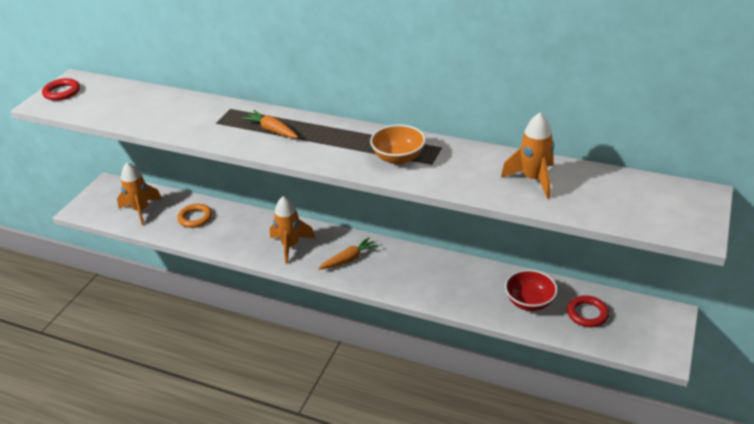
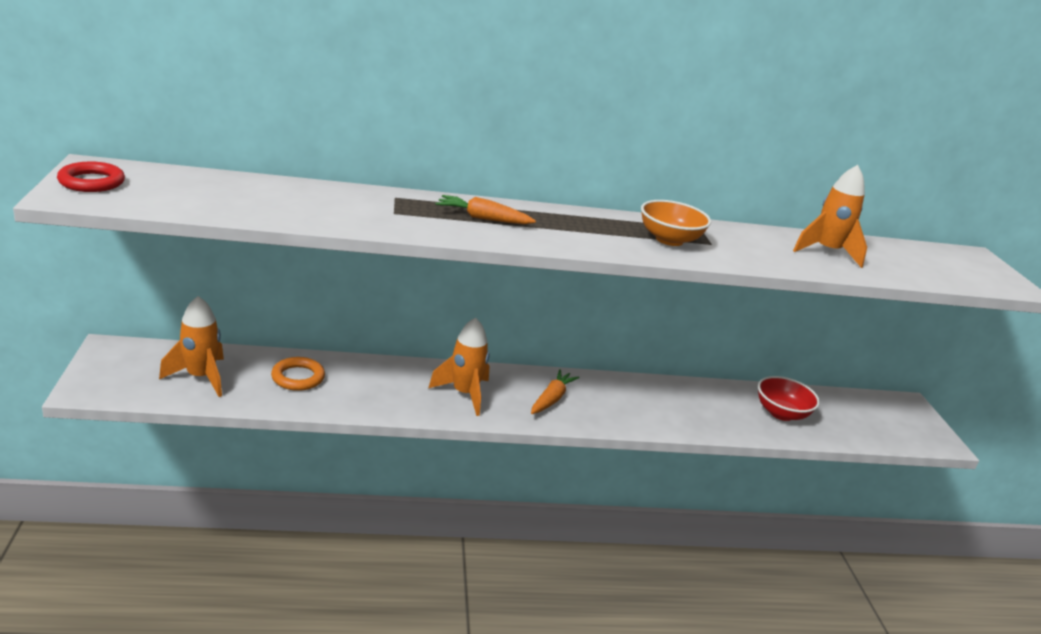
camera: 35 degrees left, 10 degrees down
(587, 314) = (842, 415): red ring -> none

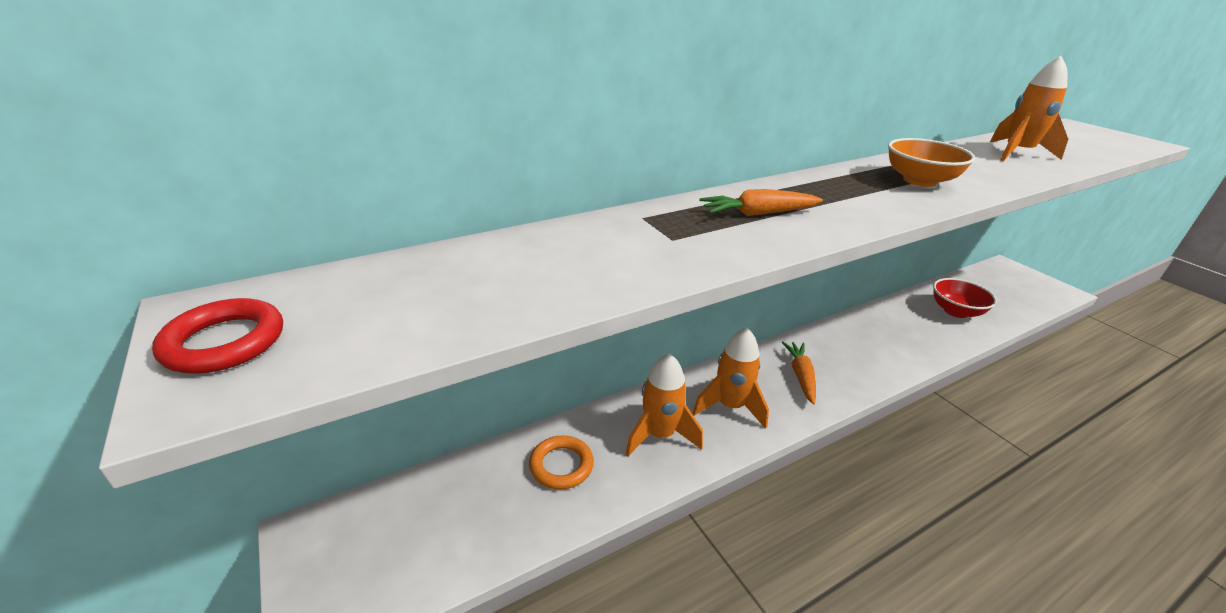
camera: 20 degrees left, 5 degrees up
(200, 377) = (454, 522): orange rocket -> orange rocket (659, 435)

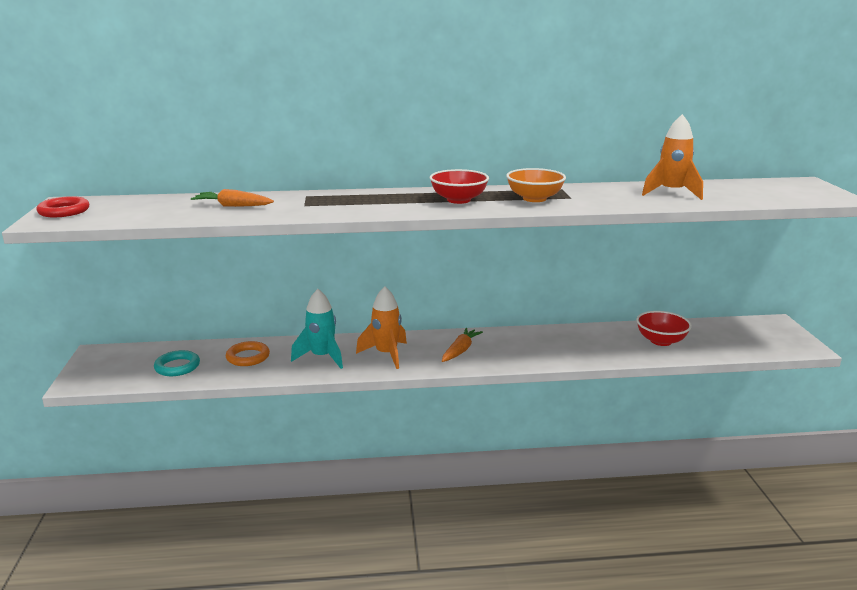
camera: 25 degrees right, 10 degrees down
(471, 521) = (177, 367): none -> turquoise ring
(659, 435) = (322, 357): orange rocket -> turquoise rocket
(758, 214) = (377, 201): orange carrot -> orange carrot (233, 206)
(848, 195) = (458, 200): none -> red bowl

